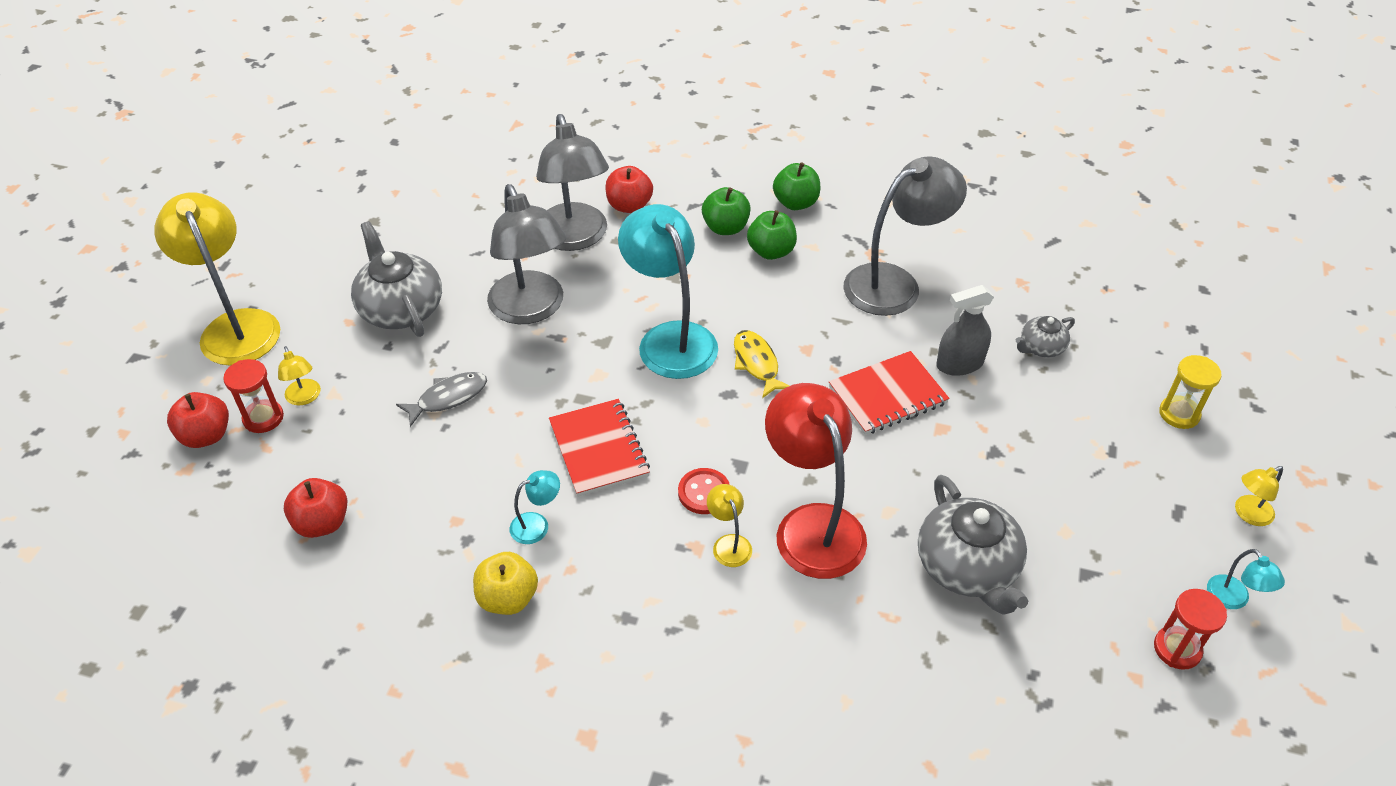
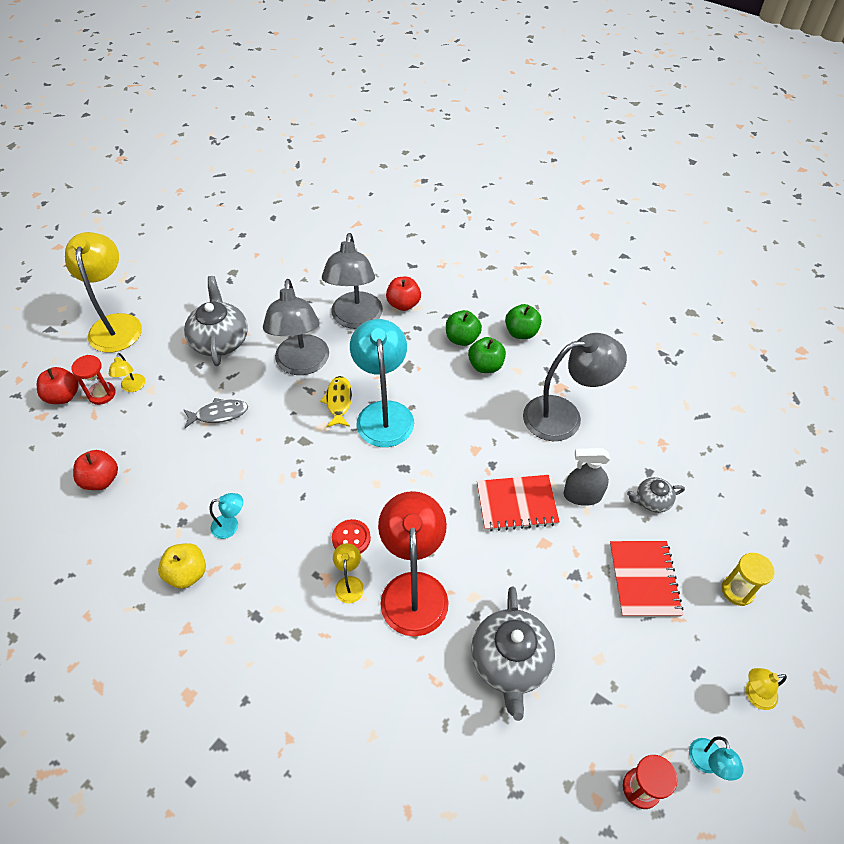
camera: 20 degrees right, 5 degrees up
(599, 449) = (297, 483): red notebook -> red notebook (644, 579)
(757, 363) = (434, 450): yellow fish -> yellow fish (339, 401)

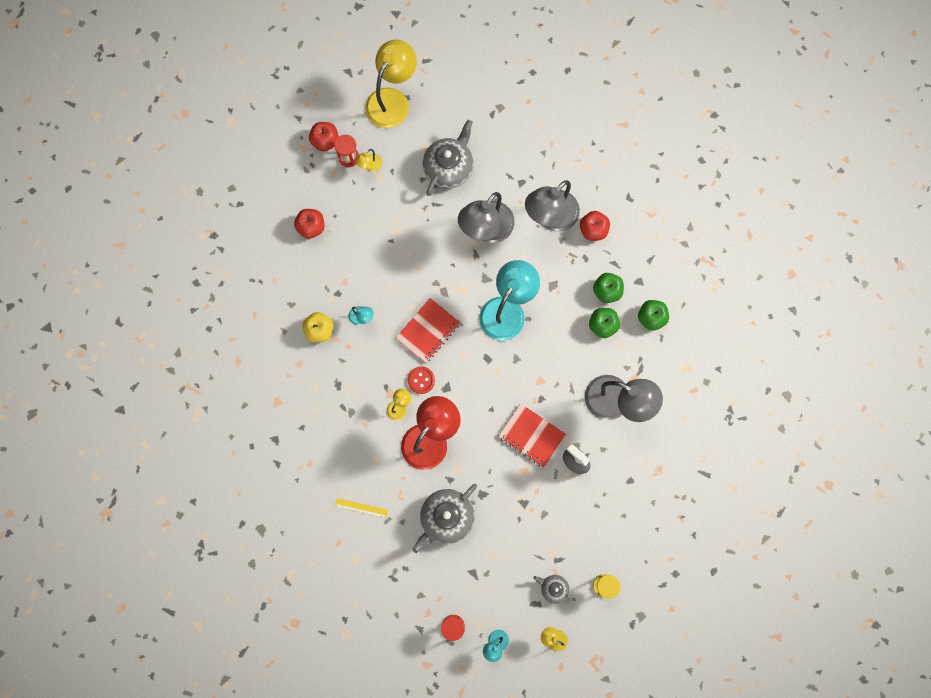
camera: 40 degrees right, 25 degrees up
(219, 414) = (408, 230): grey fish -> none
(339, 401) = (486, 278): yellow fish -> none
(400, 737) = (361, 508): none -> yellow ruler
(644, 579) = (558, 537): red notebook -> red notebook (428, 331)
(652, 500) = (612, 498): grey teapot -> grey teapot (553, 588)

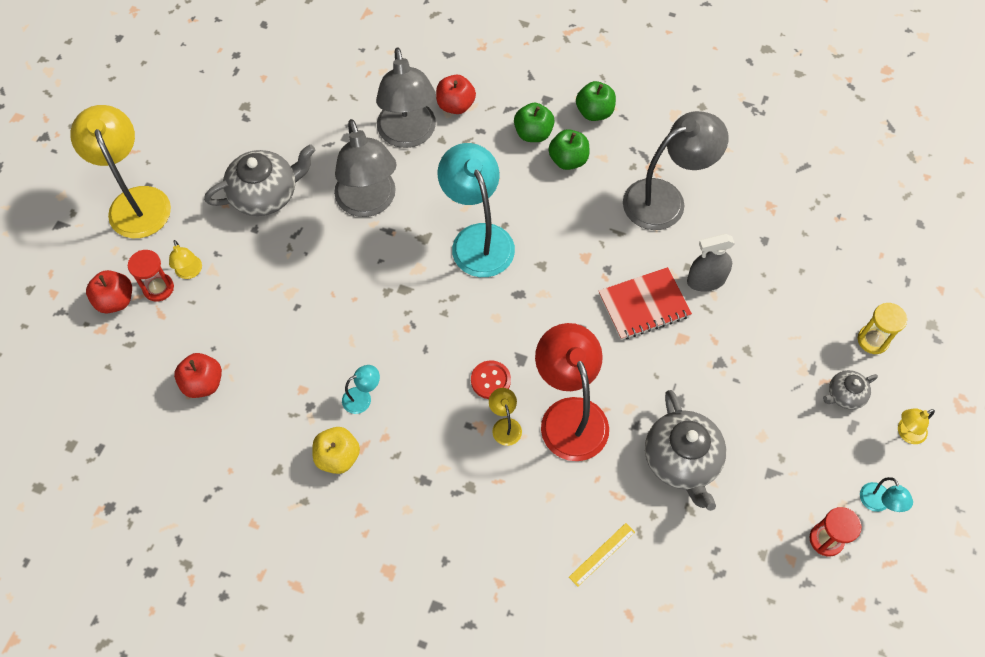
camera: 55 degrees left, 15 degrees down
(428, 331) = (437, 335): red notebook -> none
(449, 167) = (265, 194): grey teapot -> grey teapot turned 90 degrees clockwise

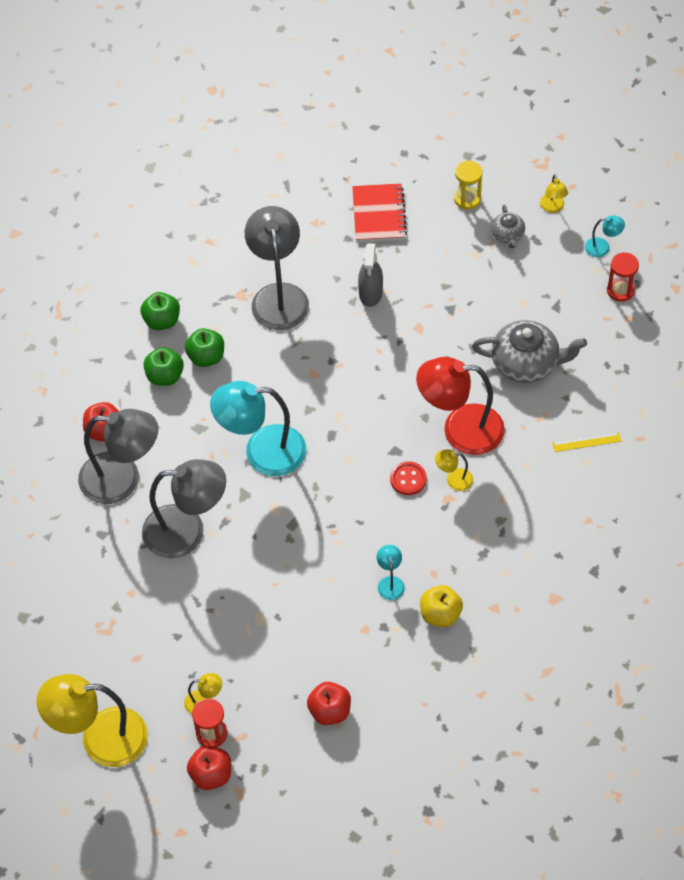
camera: 70 degrees left, 5 degrees down
(265, 194) = (140, 618): grey teapot -> none
(602, 554) = (586, 442): yellow ruler -> yellow ruler turned 75 degrees counterclockwise
(644, 305) = (377, 345): red notebook -> red notebook (379, 214)

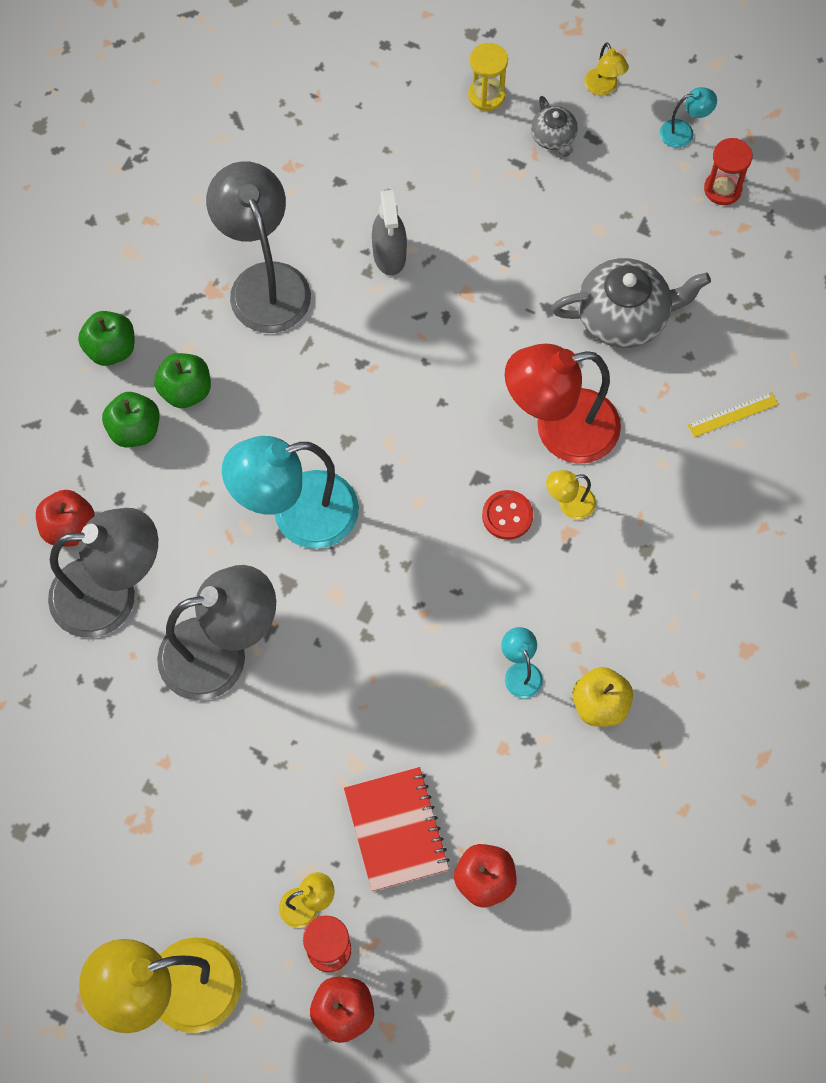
camera: 15 degrees left, 10 degrees up
(379, 214) = (372, 139): red notebook -> red notebook (396, 830)

